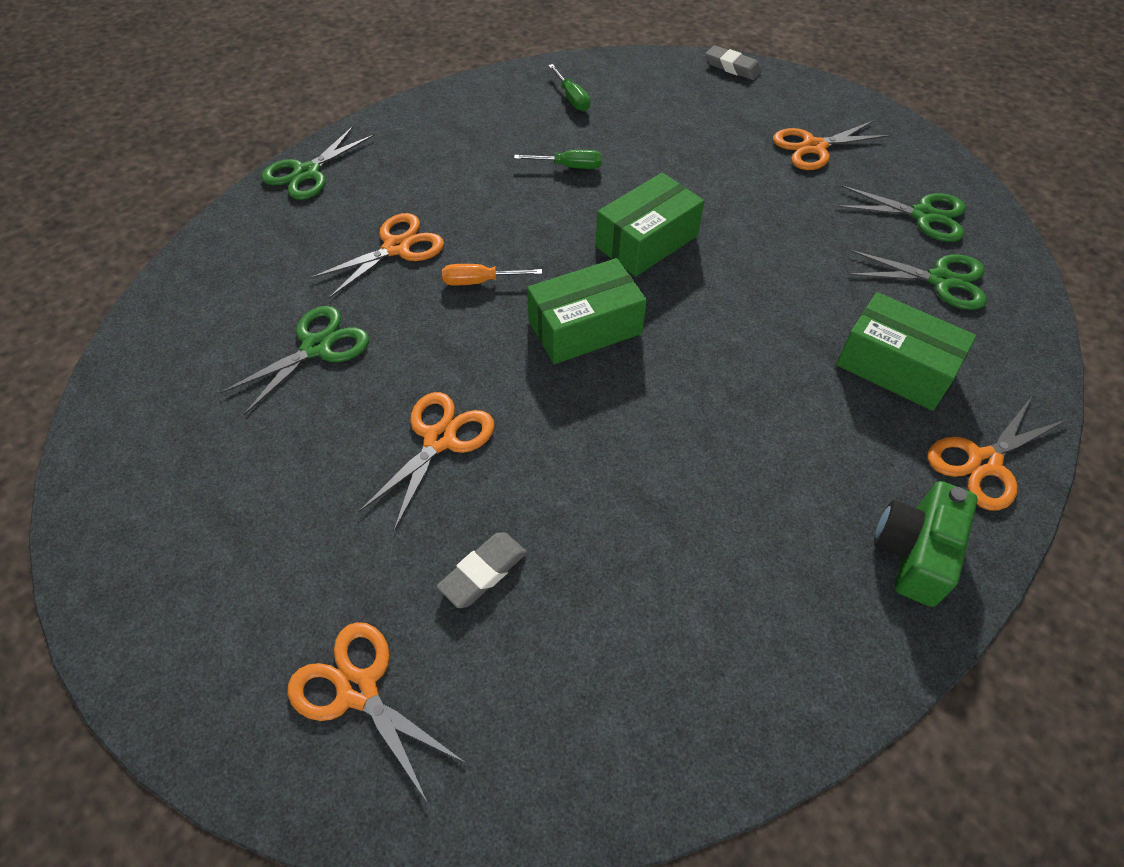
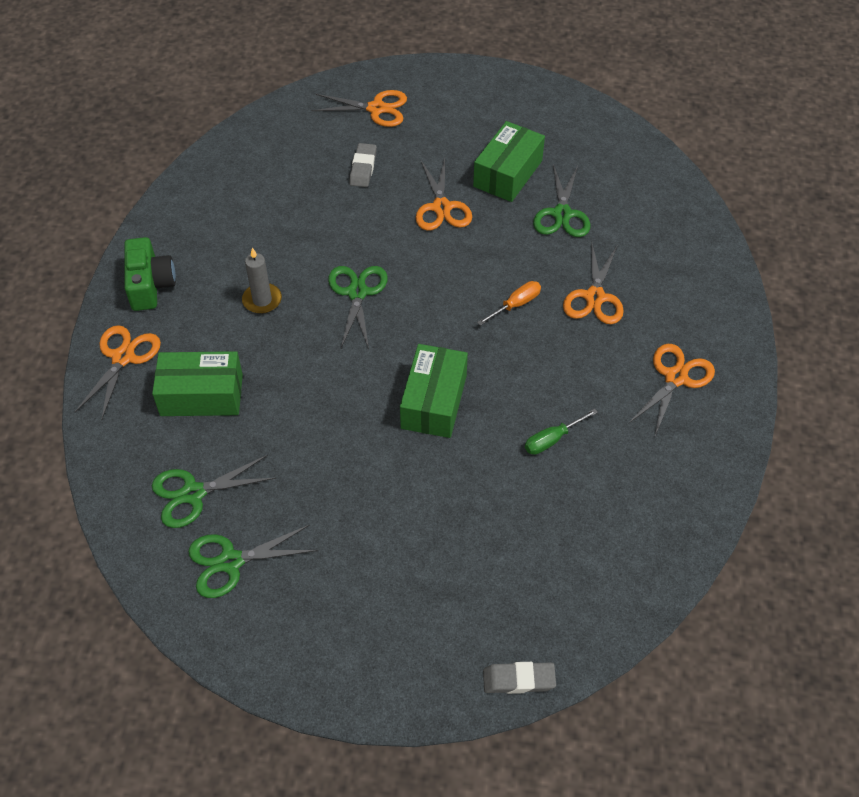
camera: 145 degrees right, 0 degrees up
(307, 173) = (728, 317): green scissors -> green scissors (357, 292)
(572, 99) = (625, 524): green screwdriver -> none
(585, 327) = (420, 311): green box -> green box (508, 173)
(764, 442) = (262, 300): none -> grey candle
(814, 147) = (366, 596): orange scissors -> orange scissors (676, 378)

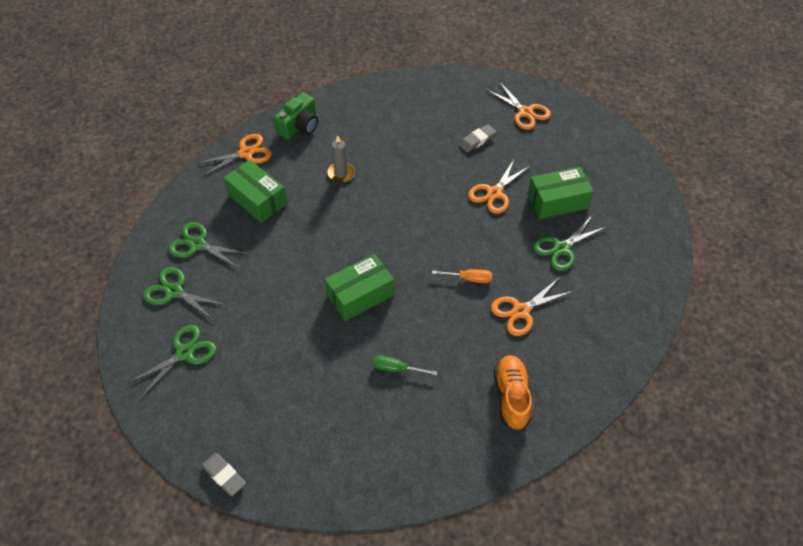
camera: 45 degrees right, 0 degrees up
(357, 292) = (392, 206): green scissors -> green scissors (185, 353)
(676, 378) = (511, 397): orange scissors -> orange shoe

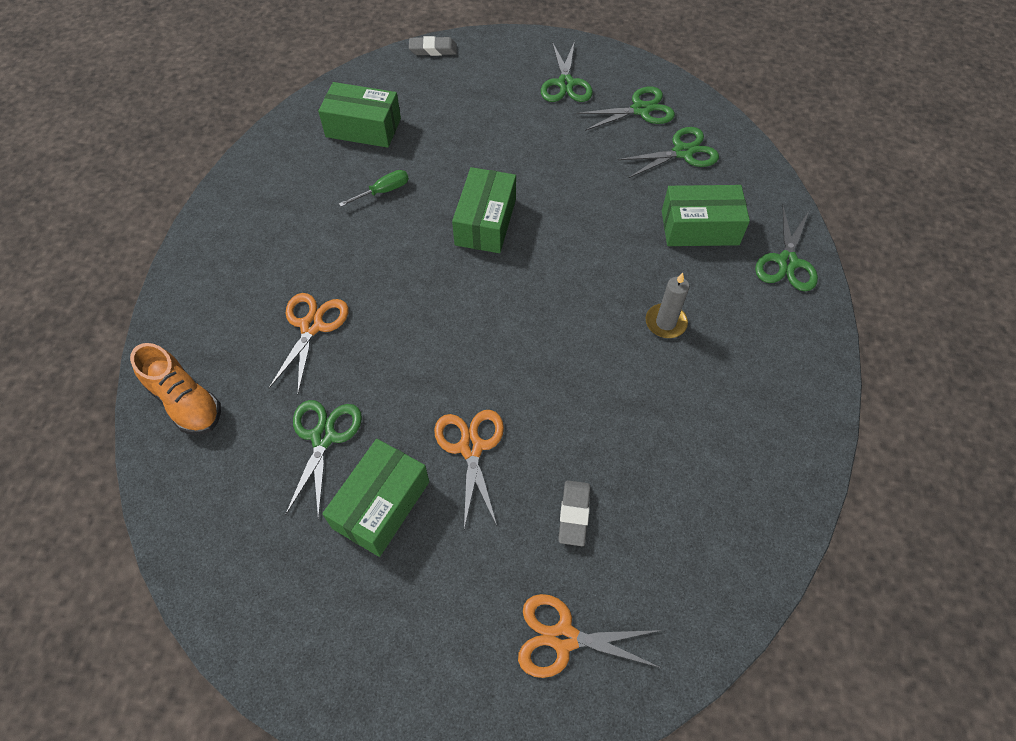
camera: 135 degrees right, 5 degrees up
(246, 153) = (787, 262): orange scissors -> green scissors
(299, 126) = (791, 340): green camera -> none
(356, 438) = (363, 128): none -> green box
(469, 279) = (396, 318): orange screwdriver -> none
(511, 397) = (256, 243): orange shoe -> orange shoe (186, 402)

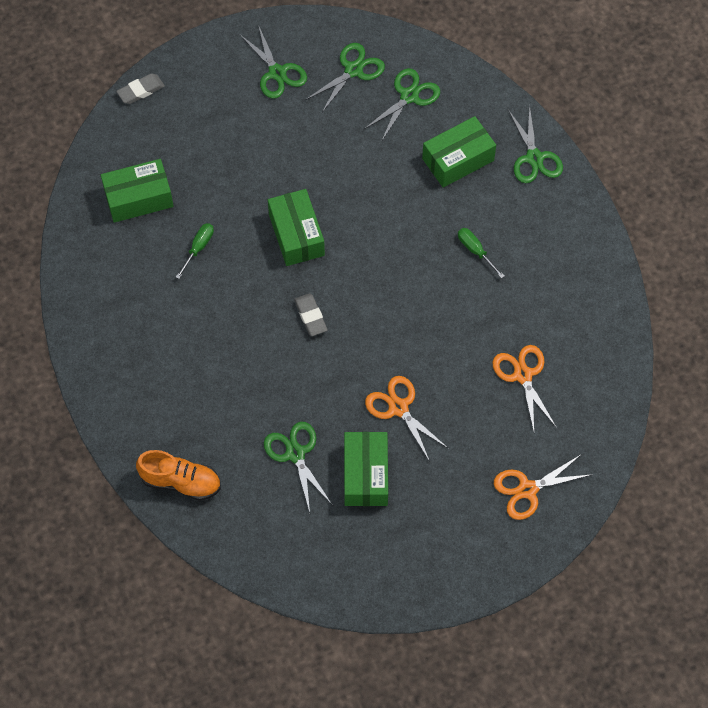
camera: 30 degrees left, 5 degrees up
(312, 326) = (227, 382): orange scissors -> orange scissors (523, 375)
(574, 514) = (491, 415): grey eraser -> grey eraser (310, 316)
(665, 322) = (475, 250): grey candle -> green screwdriver

